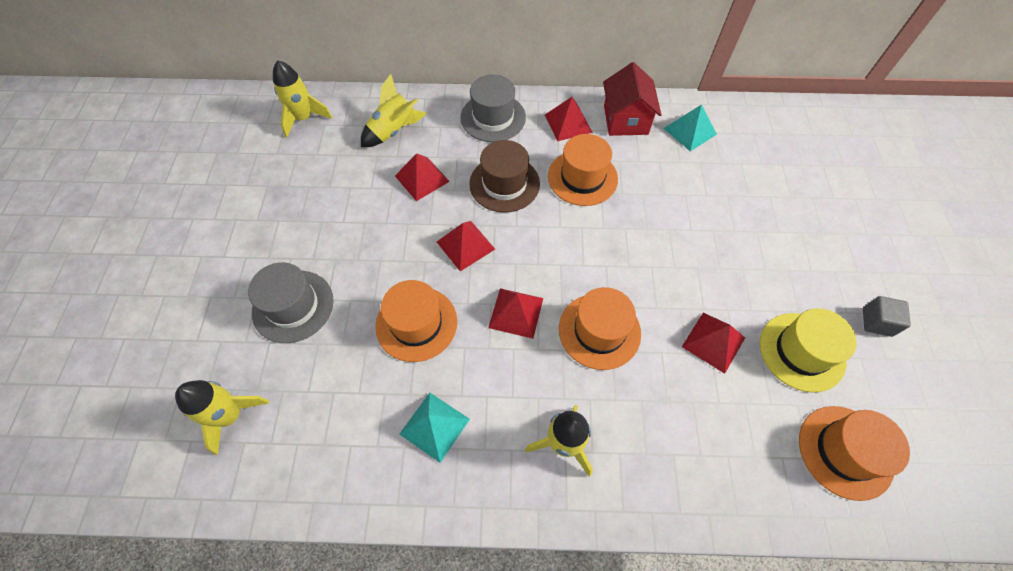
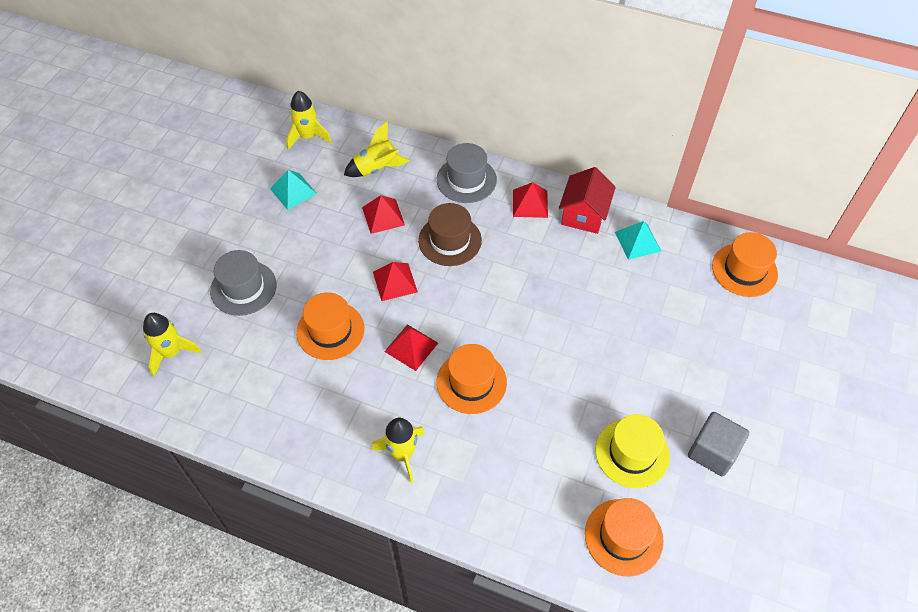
camera: 20 degrees right, 5 degrees down
(434, 426) = (312, 409): turquoise pyramid -> turquoise pyramid (293, 191)
(582, 177) = (519, 254): orange hat -> orange hat (744, 270)
(713, 342) = (561, 421): red pyramid -> none
(876, 322) = (712, 452): grey cube -> grey cube, size x1.59

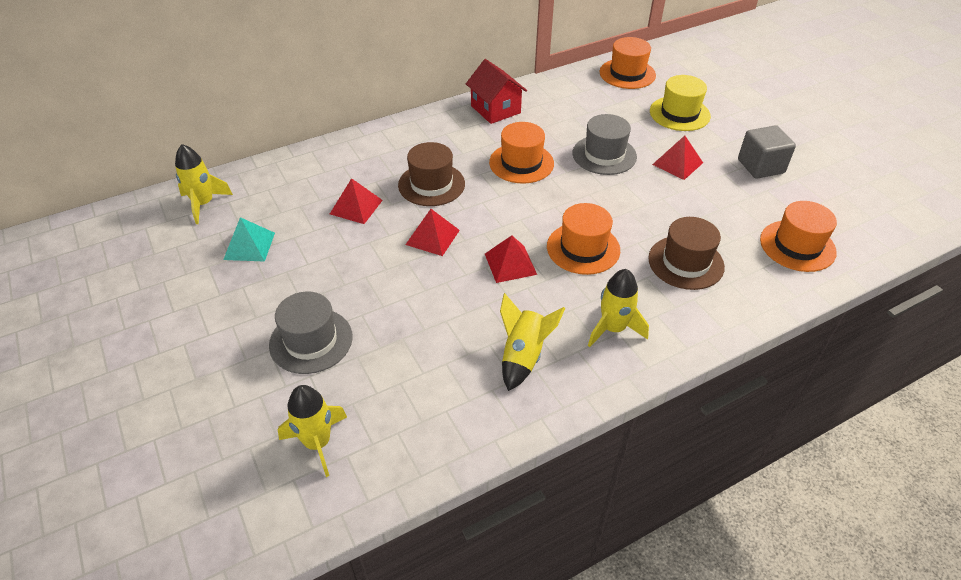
camera: 50 degrees left, 10 degrees down
(330, 330) = (434, 305): orange hat -> orange hat (521, 163)
(377, 168) = (301, 183): yellow rocket -> yellow rocket (523, 356)
(466, 180) = (385, 144): grey hat -> grey hat (604, 155)
(521, 462) = (686, 262): none -> brown hat
(530, 203) = (451, 127): red pyramid -> red pyramid (677, 163)
(632, 453) = (728, 202): yellow hat -> yellow hat (679, 113)
(637, 241) = (550, 100): turquoise pyramid -> none

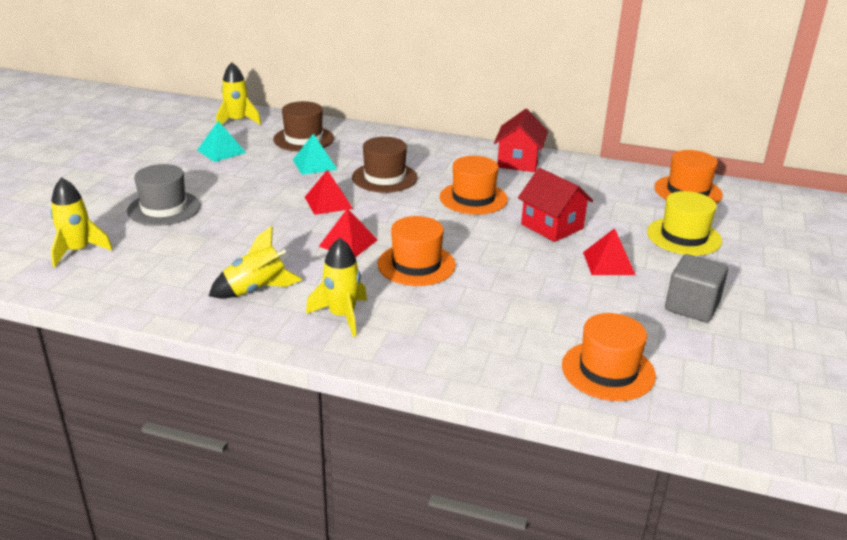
camera: 45 degrees right, 15 degrees down
(356, 207) = (314, 164): red pyramid -> turquoise pyramid
(604, 155) = (552, 226): grey hat -> red house
(686, 262) = (479, 318): brown hat -> brown hat (303, 139)

